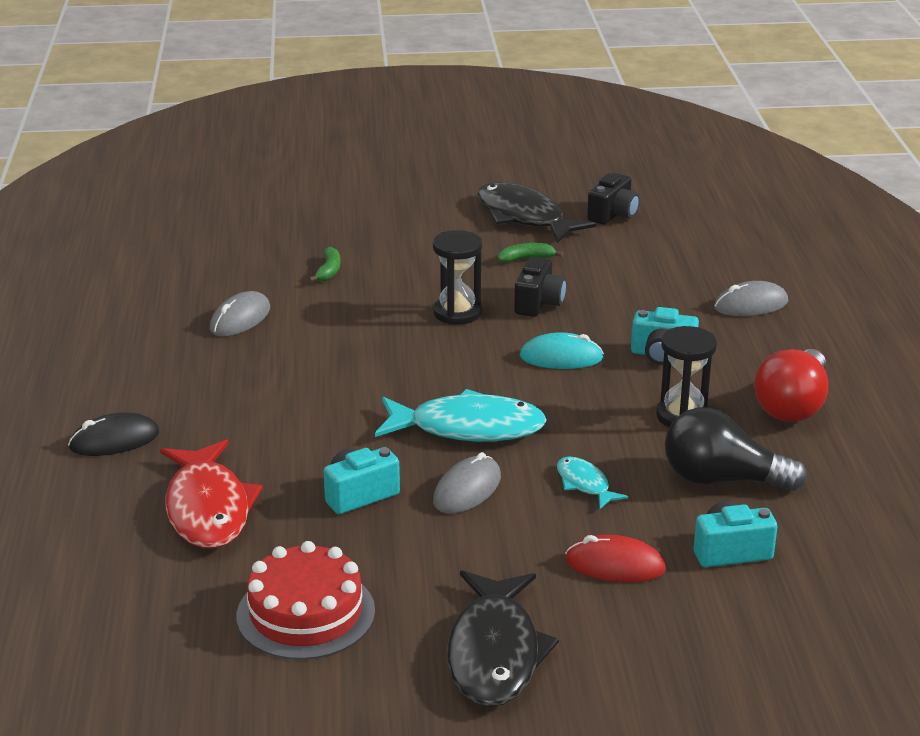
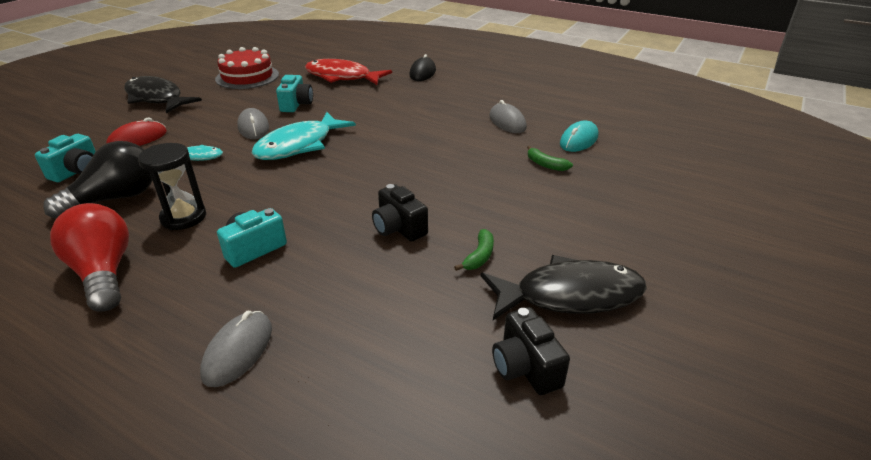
camera: 125 degrees right, 5 degrees up
(457, 313) = (428, 189): black hourglass -> none
(561, 357) = (317, 204): turquoise mouse -> turquoise mouse (579, 140)

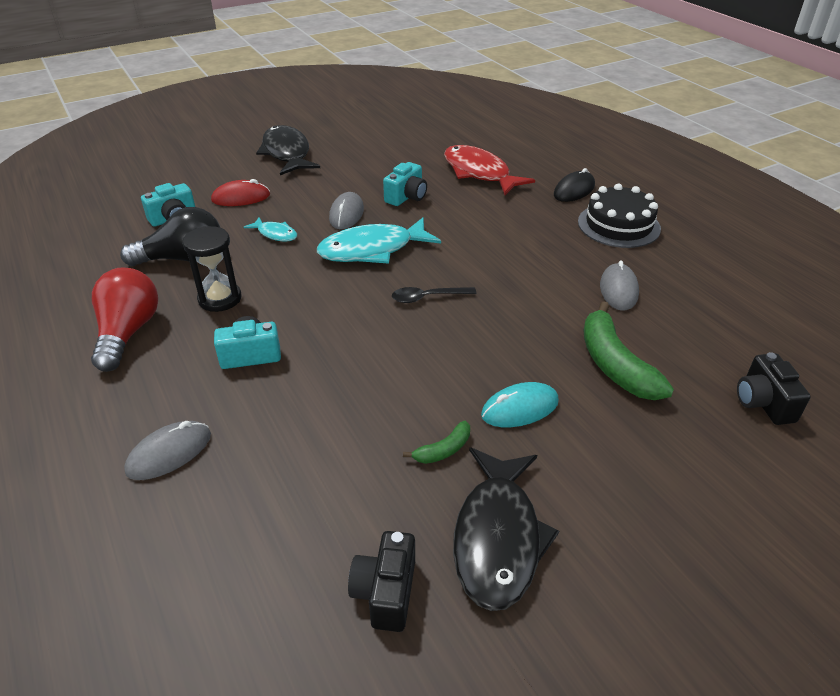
camera: 30 degrees right, 5 degrees up
(247, 77) = (385, 147): red cake -> none
(374, 164) = (427, 297): none -> black spoon
(399, 228) = (391, 384): black camera -> black camera (763, 403)
(472, 86) = (618, 225): none -> black cake
(545, 164) = (615, 364): green banana -> green banana, size x2.06
(570, 295) = (498, 537): black fish -> black fish turned 75 degrees clockwise
(579, 140) = (687, 344): turquoise mouse -> turquoise mouse (519, 408)

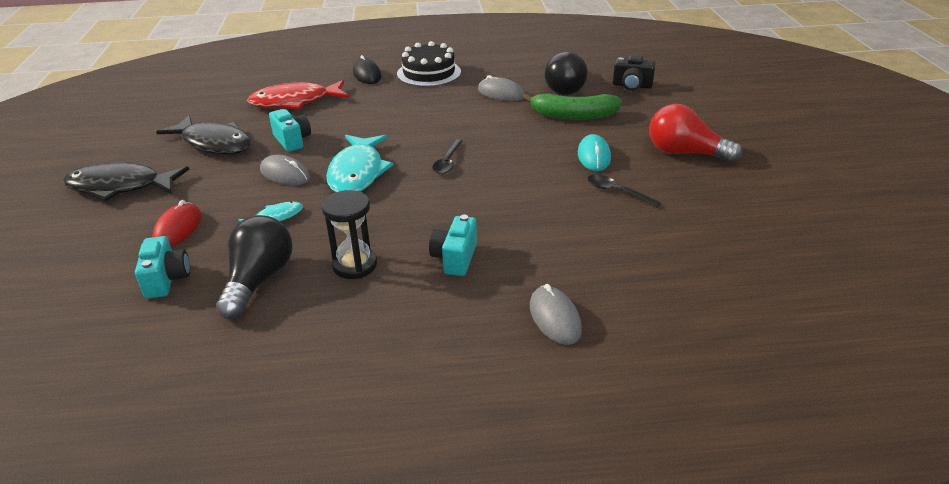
camera: 65 degrees left, 5 degrees down
(128, 332) = (360, 330): red light bulb -> red light bulb (685, 153)
(385, 592) = (727, 238): black camera -> none
(443, 450) = (617, 192): green banana -> black spoon
(498, 537) = (698, 190): black fish -> black fish (214, 143)
(687, 339) = (566, 88): none -> black light bulb

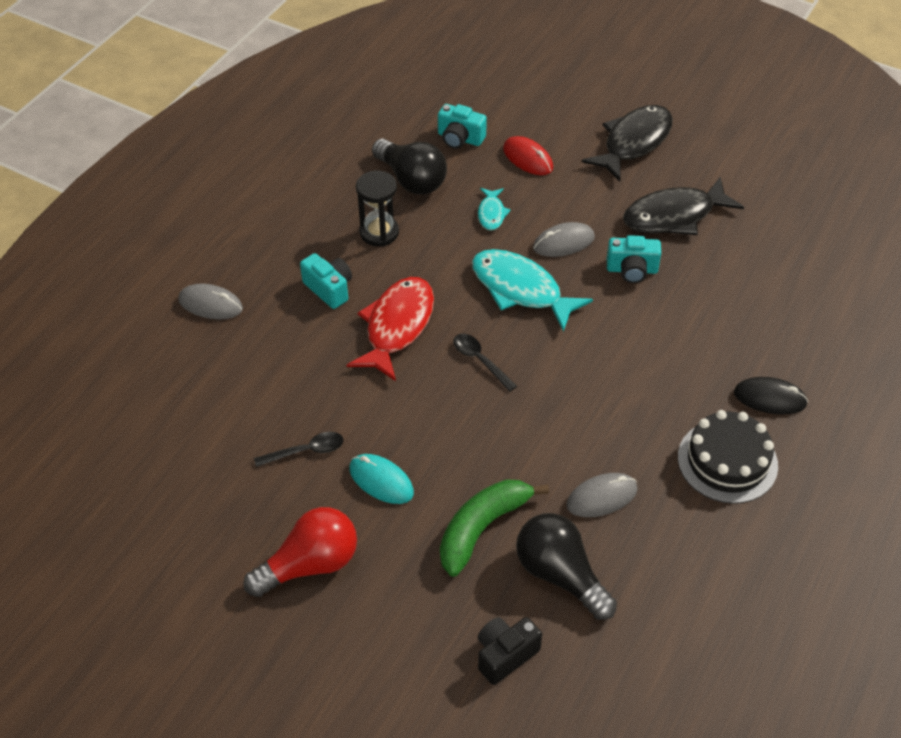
camera: 125 degrees right, 15 degrees up
(295, 102) = (733, 304): red fish -> red fish (397, 326)

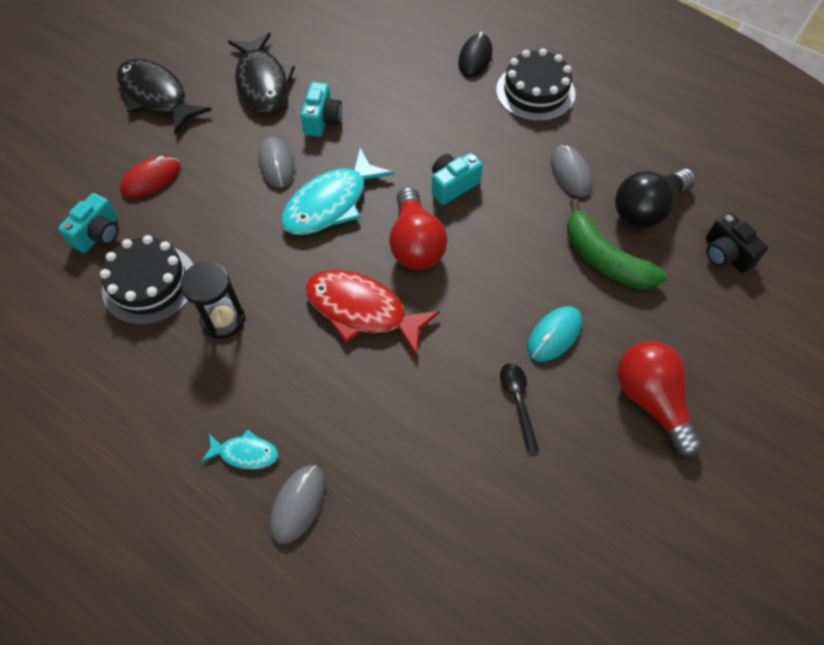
camera: 85 degrees left, 10 degrees up
(329, 289) = (297, 372): turquoise camera -> turquoise camera (452, 185)
(411, 180) = (149, 284): black light bulb -> black cake
(480, 360) = (415, 244): black spoon -> red light bulb
(491, 213) = (222, 217): turquoise fish -> turquoise fish (245, 453)

